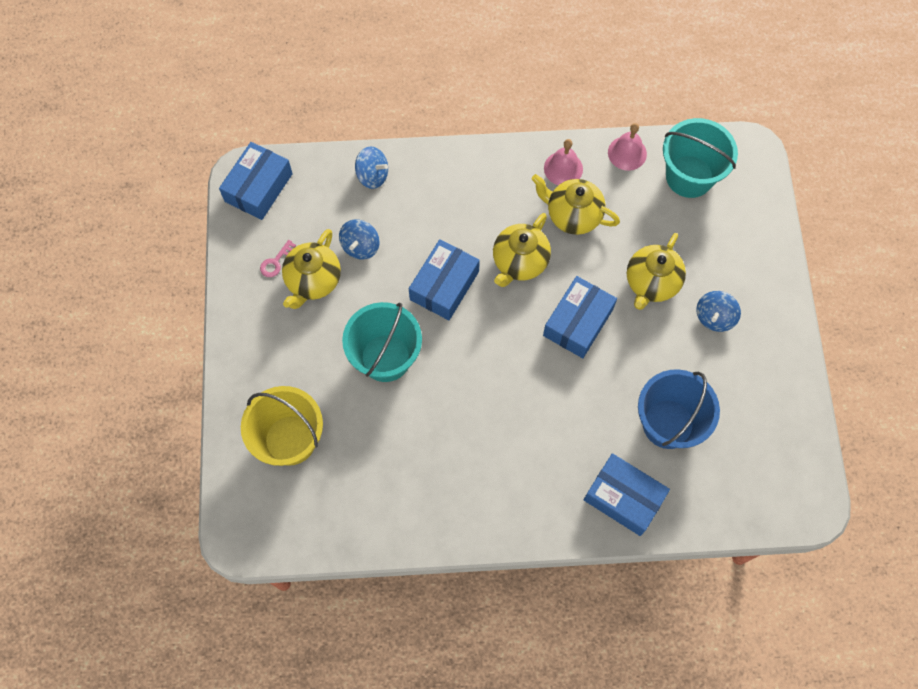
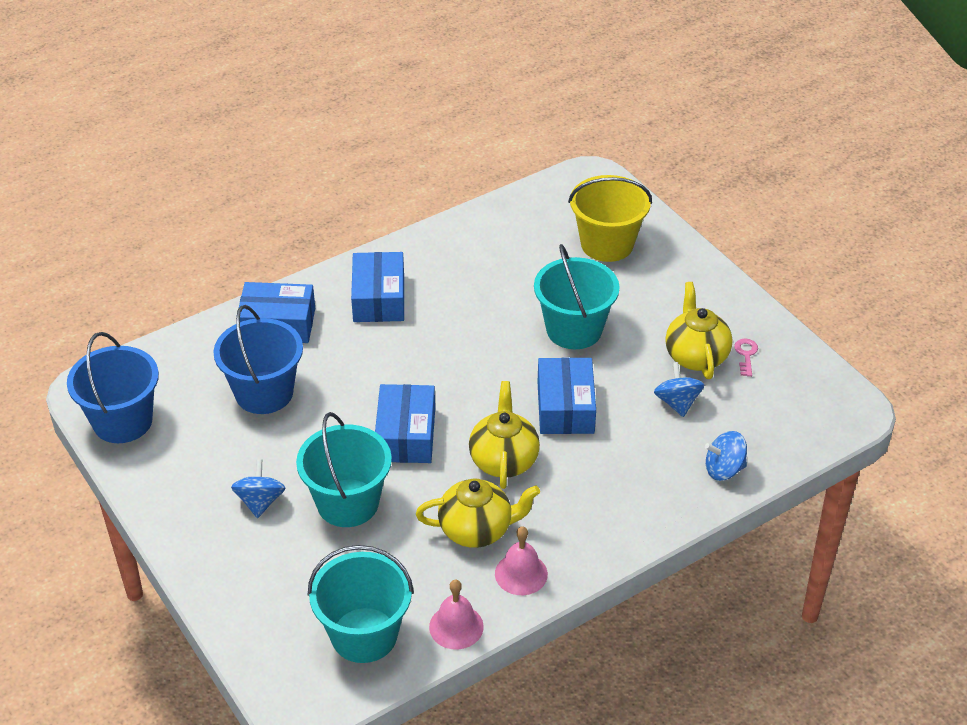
camera: 150 degrees right, 25 degrees down
(258, 187) = (827, 406): blue box -> blue box (379, 298)
(651, 283) = (348, 503): yellow teapot -> turquoise bucket
(793, 453) = (122, 421): none -> blue bucket

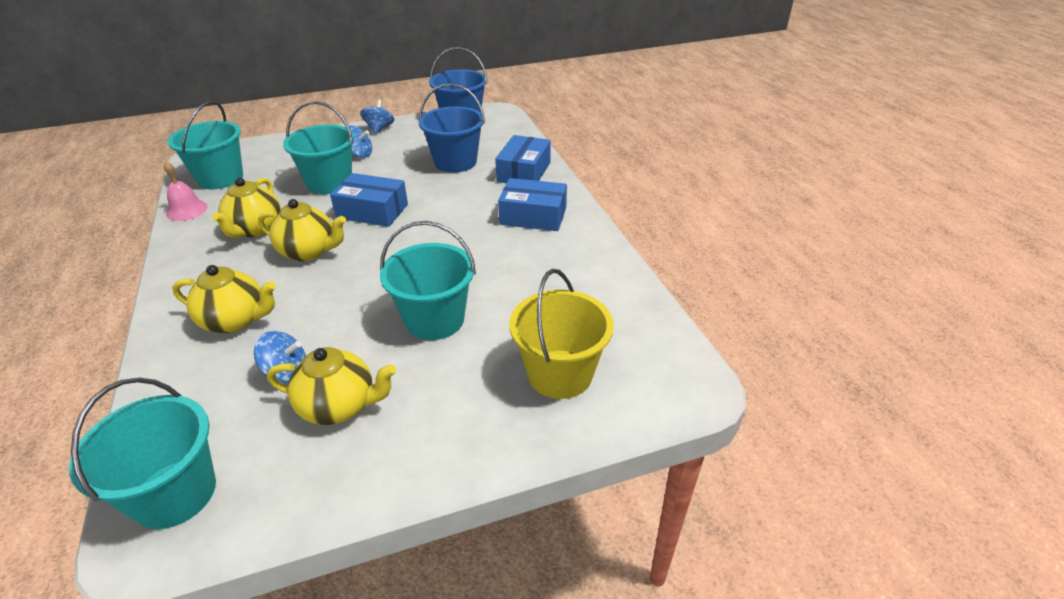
camera: 105 degrees right, 5 degrees down
(521, 574) = (197, 242): pink bell -> none
(565, 407) = (339, 294): blue box -> none
(632, 468) = (236, 320): none -> yellow teapot
(724, 469) = (175, 384): blue spinning top -> blue spinning top (379, 129)
(746, 355) = (310, 455): pink key -> none
(812, 413) = (175, 493): none -> turquoise bucket

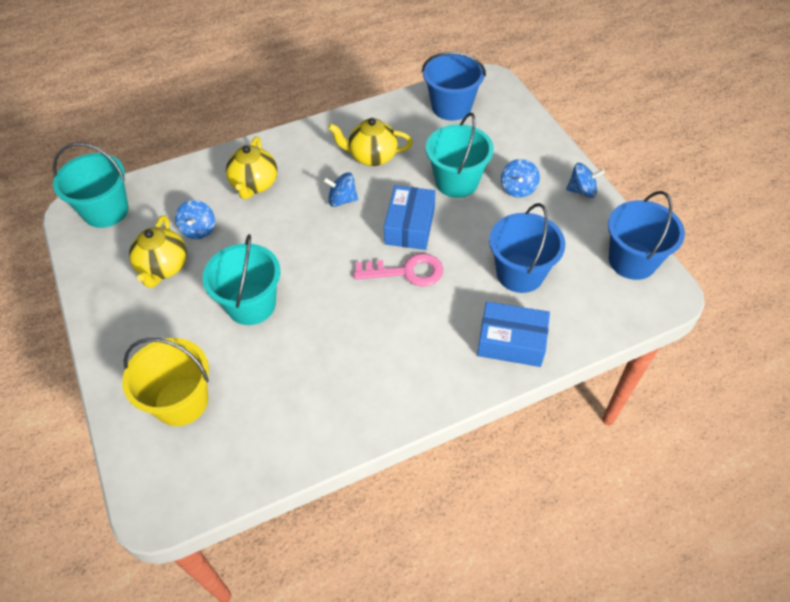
camera: 85 degrees right, 15 degrees up
(187, 210) = (396, 106): pink bell -> none
(220, 178) = (451, 107): turquoise bucket -> blue bucket
(309, 251) = (342, 200): yellow teapot -> blue spinning top
(430, 216) = (406, 272): none -> pink key
(533, 216) = (416, 360): blue box -> none

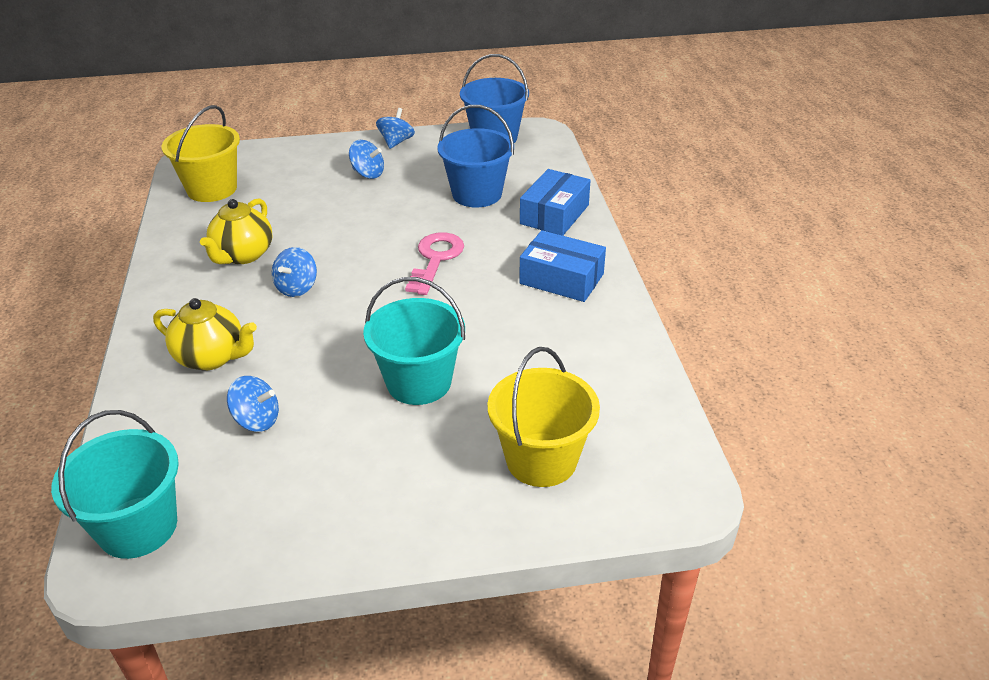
camera: 75 degrees left, 15 degrees down
(163, 268) = (305, 463): yellow teapot -> none
(410, 226) = (372, 246): blue box -> blue box (561, 279)
(451, 107) = (212, 189): blue bucket -> yellow bucket
(456, 182) = (330, 206): turquoise bucket -> none

